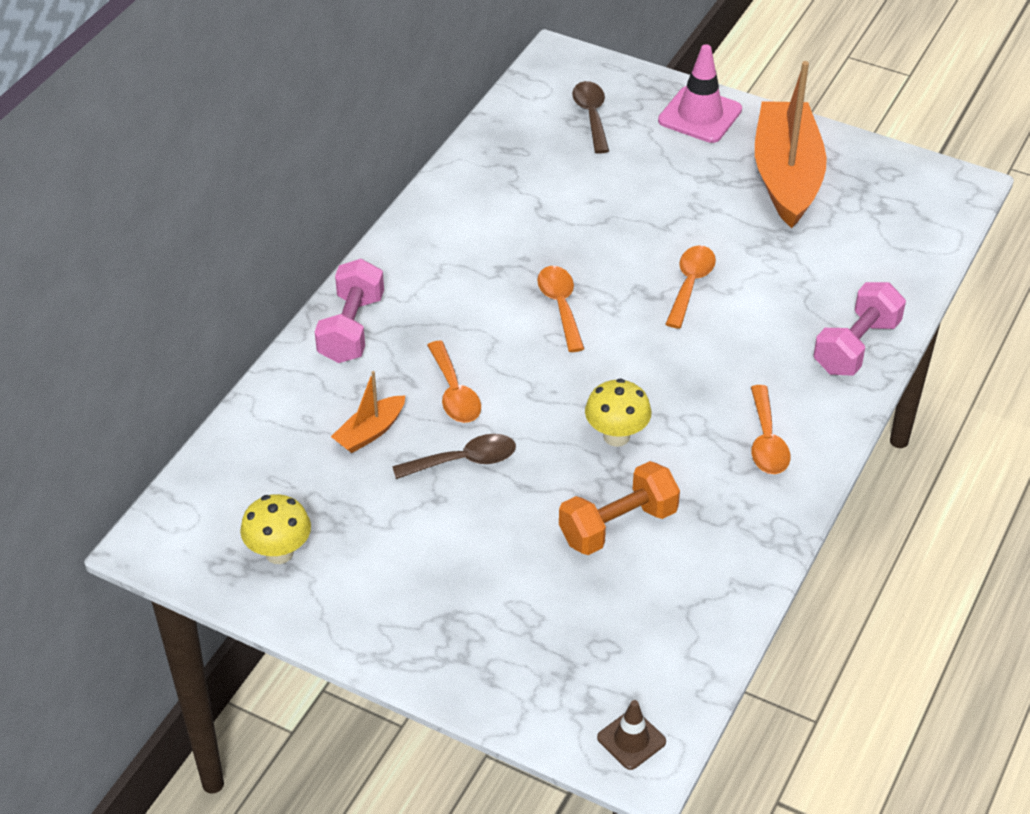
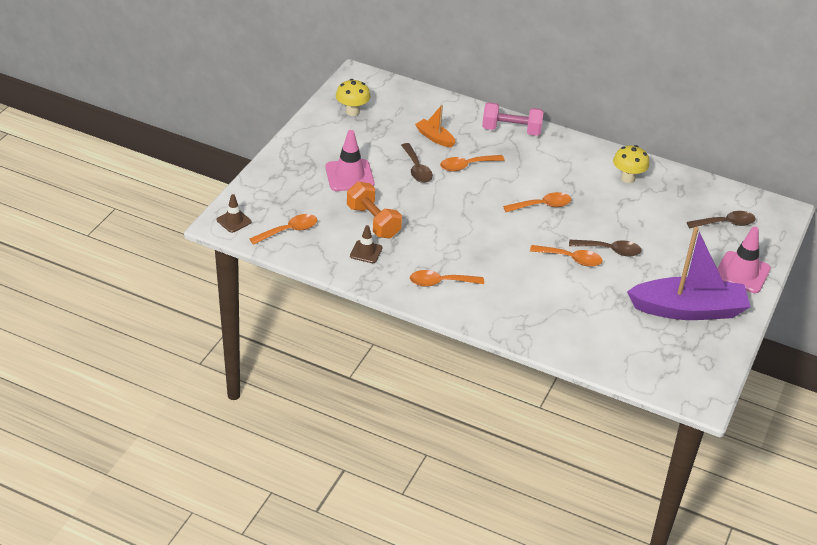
camera: 85 degrees right, 5 degrees down
(485, 558) = (349, 176): none -> pink traffic cone
(616, 436) = (439, 223): yellow mushroom -> yellow mushroom (627, 178)
(653, 650) = (289, 231): none -> orange spoon
(665, 240) = (610, 250): none -> brown spoon
(701, 537) = (366, 252): none -> brown traffic cone
(786, 176) = (688, 309): orange boat -> purple boat
(856, 346) = (526, 328): pink dumbbell -> none

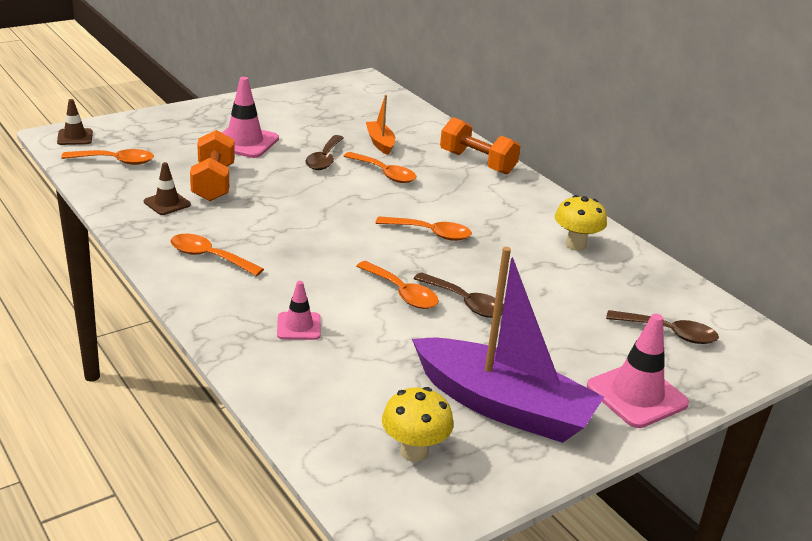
camera: 30 degrees right, 10 degrees down
(352, 111) = (320, 100): yellow mushroom -> yellow mushroom (414, 451)
(466, 166) = (384, 173): orange spoon -> orange spoon turned 150 degrees counterclockwise
(511, 130) = (477, 163): pink dumbbell -> orange dumbbell
(542, 308) = (299, 326): none -> pink traffic cone

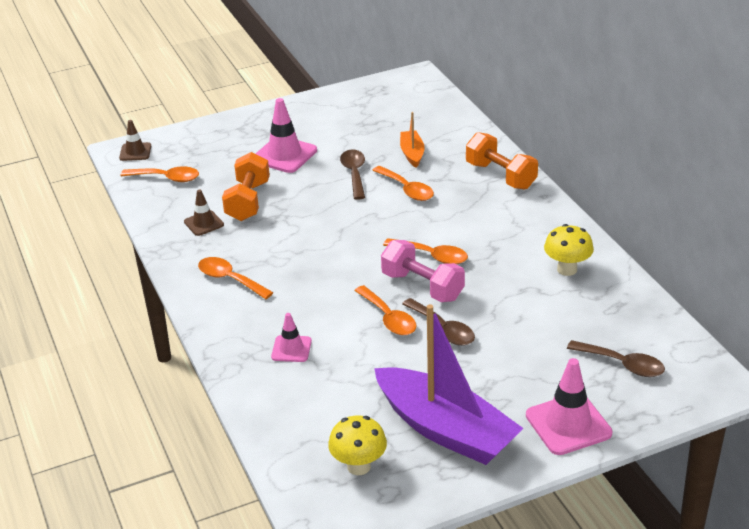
camera: 15 degrees right, 5 degrees up
(324, 159) = (354, 173): brown spoon -> brown spoon turned 150 degrees clockwise
(429, 262) = (422, 286): none -> pink dumbbell

